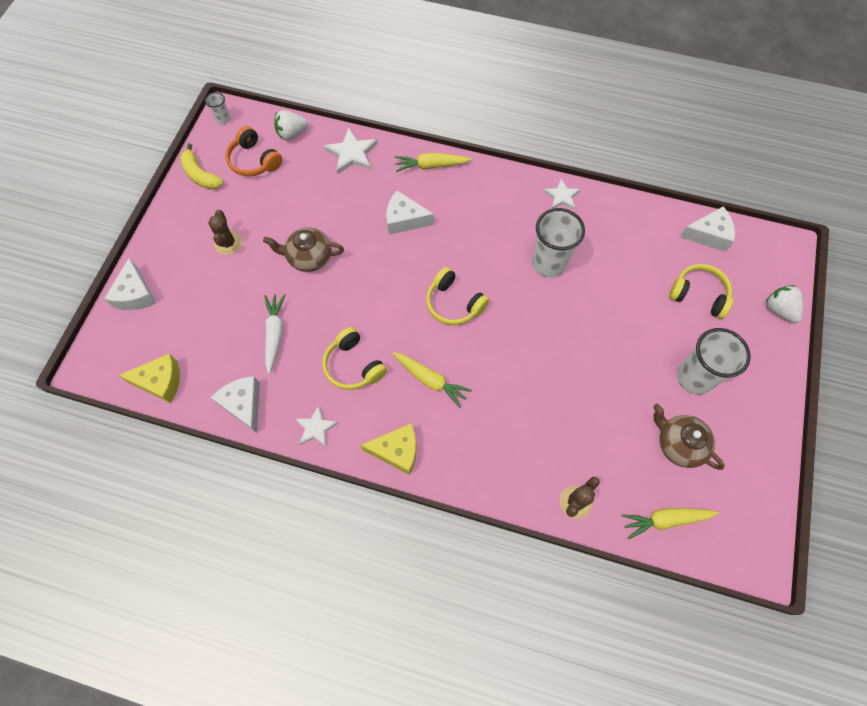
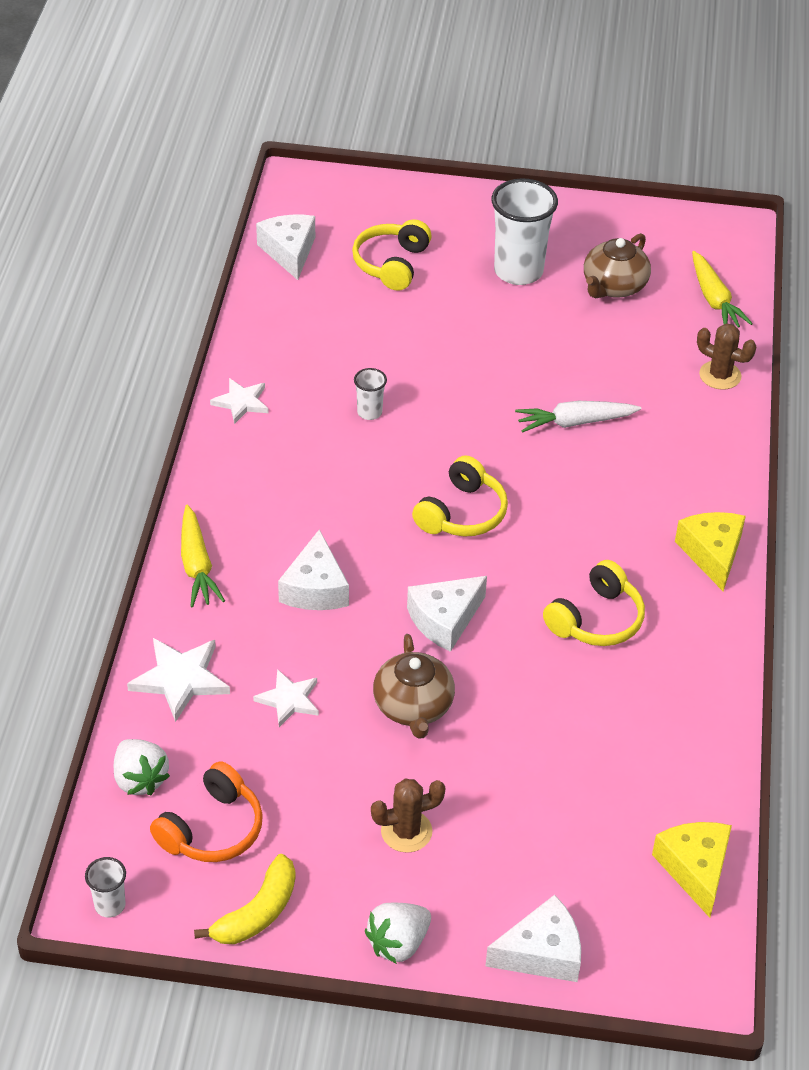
camera: 100 degrees left, 20 degrees down
(243, 404) = (699, 746): white cheese -> white cheese (444, 620)
(275, 334) = (568, 728): white carrot -> white carrot (575, 422)
(316, 428) = (707, 649): white star -> white star (289, 699)
(430, 380) = (595, 528): yellow carrot -> none
(548, 264) = (369, 412): white cup -> white cup, size x0.47
(779, 310) = (399, 195): white strawberry -> white strawberry (398, 943)

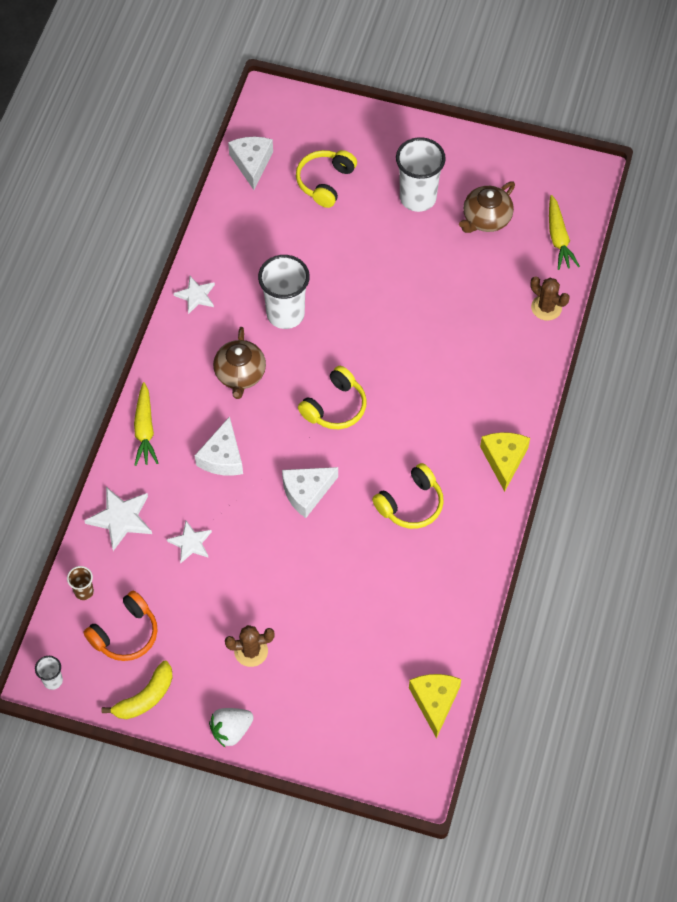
camera: 10 degrees right, 15 degrees up
(140, 779) = (84, 591): white strawberry -> brown cup
(369, 412) = (285, 314): white cup -> white cup, size x2.13
(413, 707) = (272, 558): brown teapot -> brown teapot (240, 374)
(542, 953) = (322, 749): white cheese -> none
(575, 422) = (431, 338): white carrot -> none

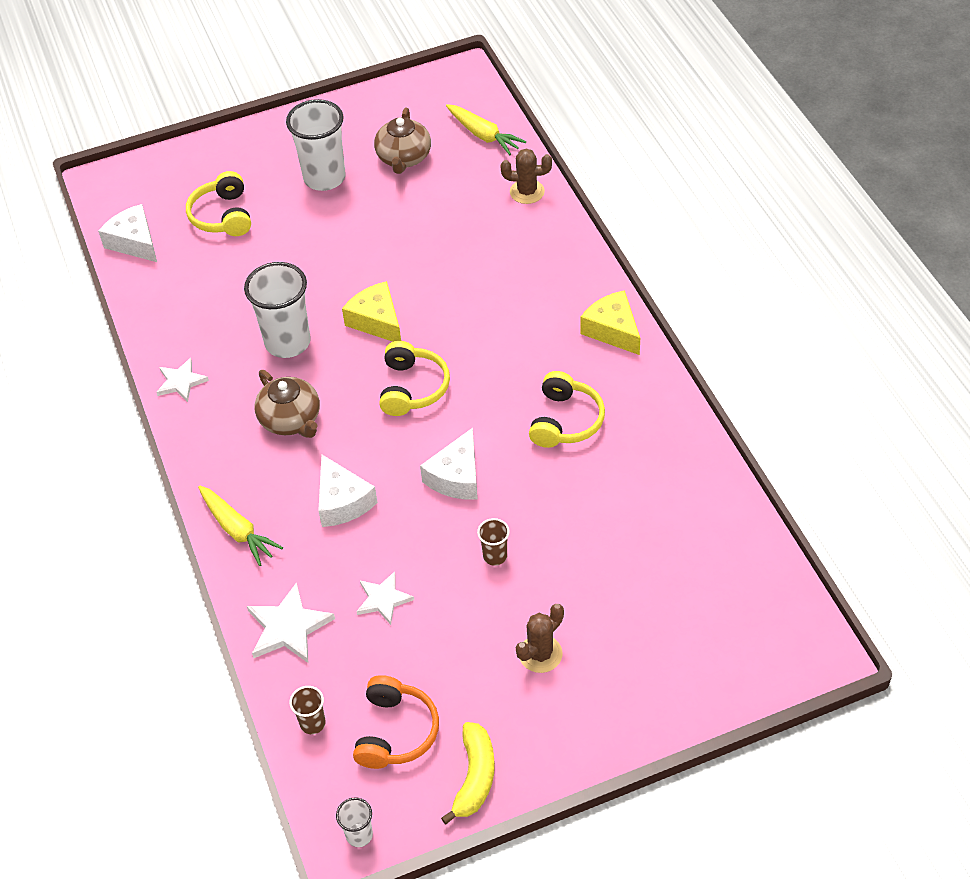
camera: 35 degrees left, 10 degrees down
(231, 730) = (593, 742): white strawberry -> none
(281, 565) = (495, 556): none -> brown cup
(435, 702) = (759, 571): yellow cheese -> yellow cheese (376, 321)

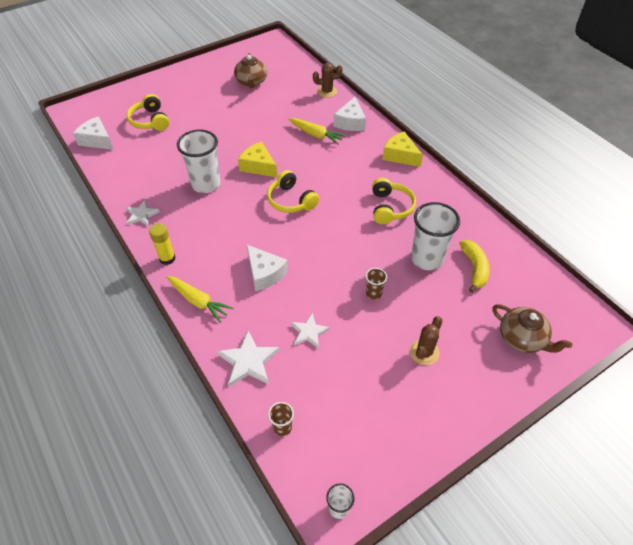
camera: 15 degrees left, 0 degrees up
(206, 458) = (167, 258): none -> yellow glue stick
(291, 420) = (219, 228): brown teapot -> brown teapot (522, 338)
(324, 178) = (207, 96): white cup -> white cup (426, 259)
(395, 731) = (343, 423): orange headphones -> none
(412, 388) = (291, 200): yellow headphones -> yellow headphones turned 150 degrees clockwise
(456, 477) = (334, 248): white cheese -> white cheese (350, 122)
(475, 777) = (408, 447): yellow banana -> yellow banana (474, 268)
(483, 135) = (293, 67): yellow carrot -> yellow carrot (316, 135)

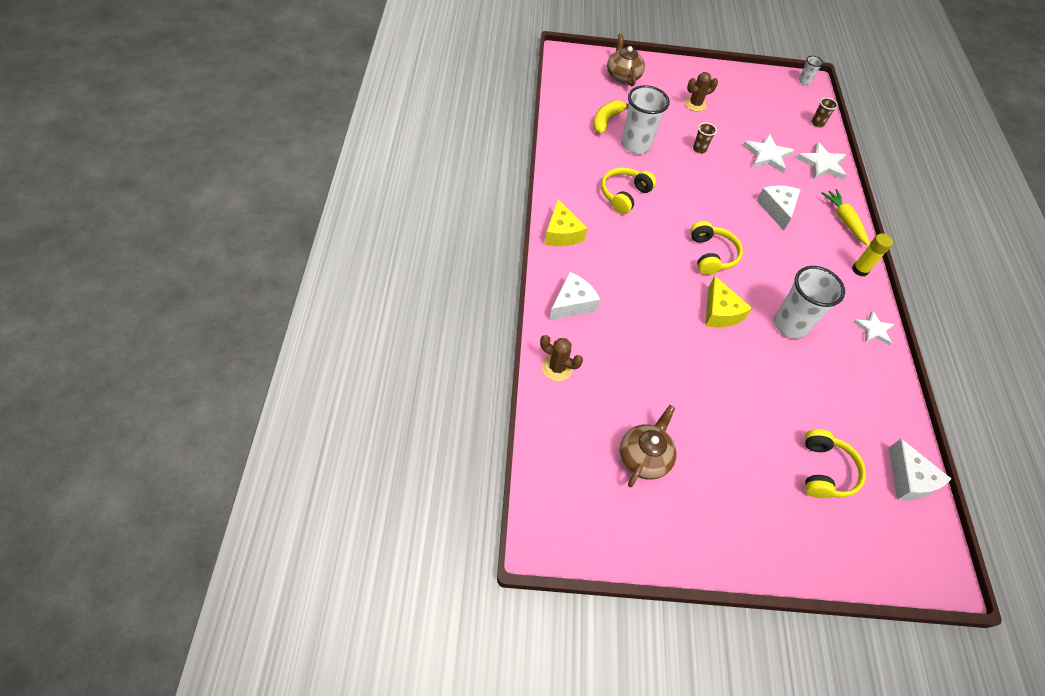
camera: 150 degrees left, 5 degrees up
(309, 332) = (767, 155): white star -> white star, size x1.51
(316, 135) = (627, 312): yellow carrot -> none

